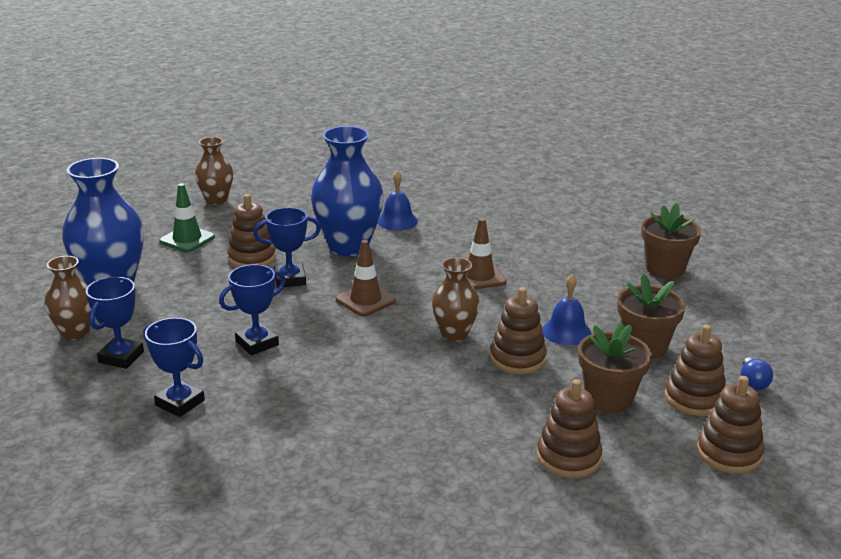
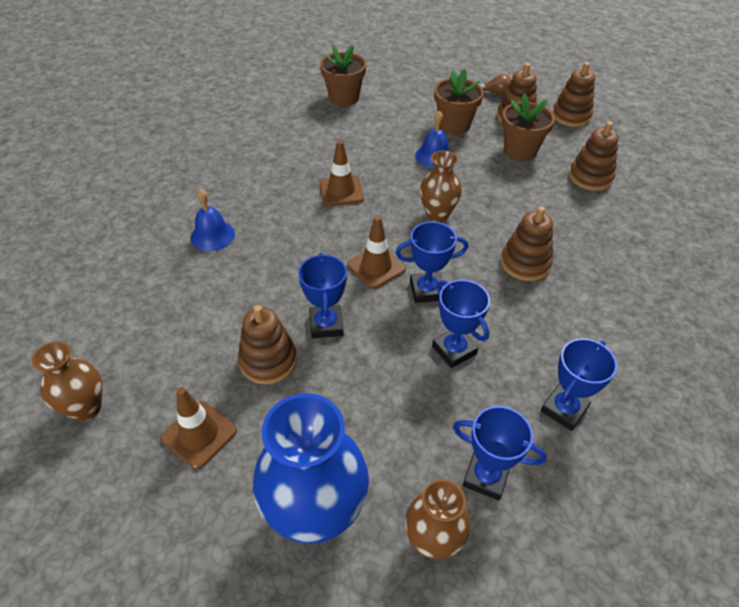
camera: 85 degrees left, 20 degrees up
(187, 239) = (199, 434): green traffic cone -> brown traffic cone
(334, 328) = (426, 290): none -> blue trophy
(348, 246) = (261, 275): blue vase -> none
(517, 358) = (473, 185): brown stacking toy -> brown stacking toy (525, 263)
(752, 383) = (495, 93): blue light bulb -> brown light bulb

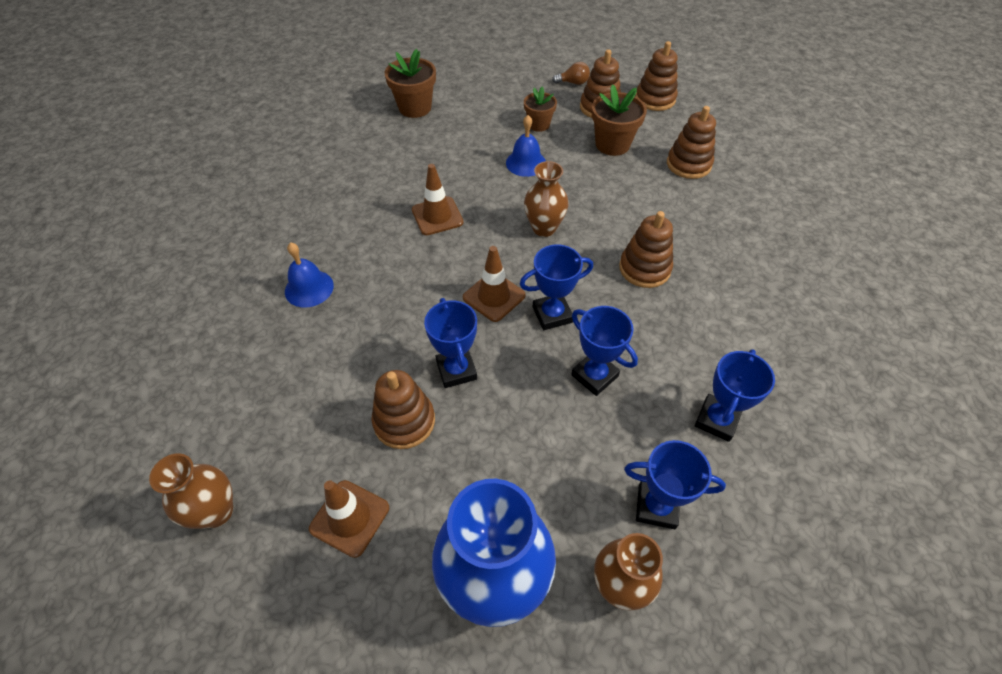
camera: 10 degrees left, 5 degrees up
(454, 125) = (539, 125): brown flower pot -> brown flower pot, size x0.65

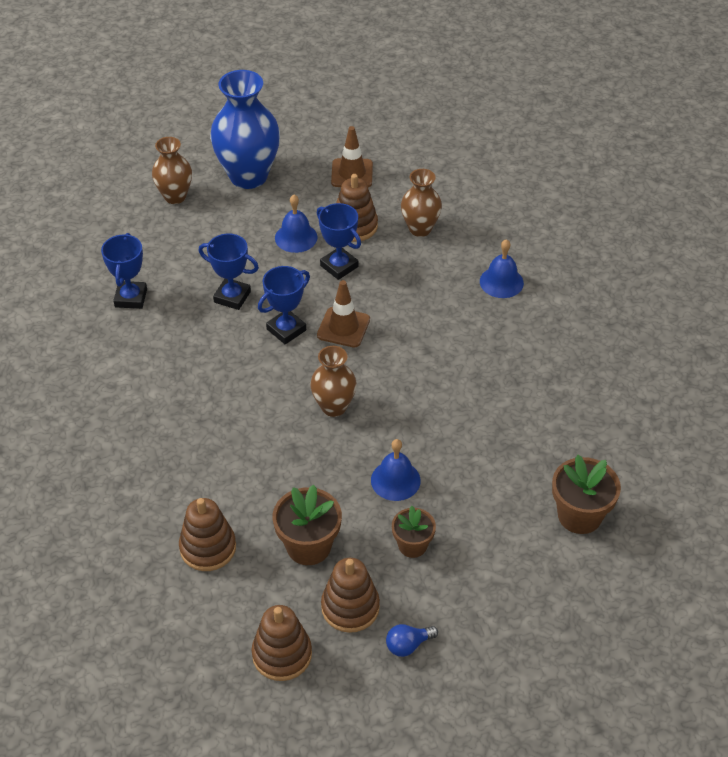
camera: 155 degrees right, 5 degrees down
(216, 511) = (433, 151): brown vase -> brown vase (420, 229)
(437, 216) = (445, 382): brown traffic cone -> none
(483, 433) = (296, 237): none -> blue bell
(573, 83) = (408, 645): brown light bulb -> blue light bulb
(644, 268) = (220, 398): brown stacking toy -> none
(656, 506) = (162, 237): blue trophy -> none

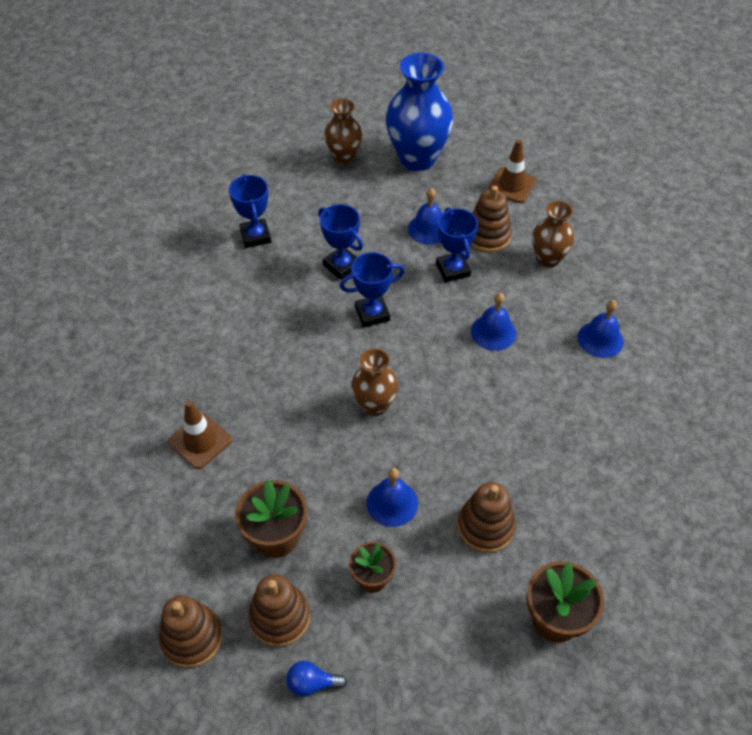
camera: 25 degrees right, 5 degrees up
(131, 298) = (255, 236): blue trophy -> blue trophy turned 45 degrees counterclockwise
(208, 548) = (187, 499): brown stacking toy -> brown stacking toy (485, 527)
(343, 327) = (425, 330): brown traffic cone -> brown traffic cone (200, 441)
(405, 308) = (493, 332): none -> blue bell

